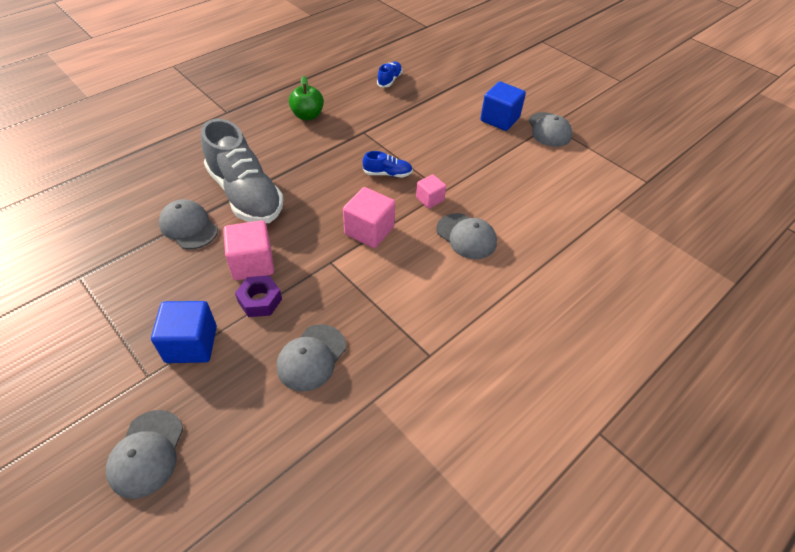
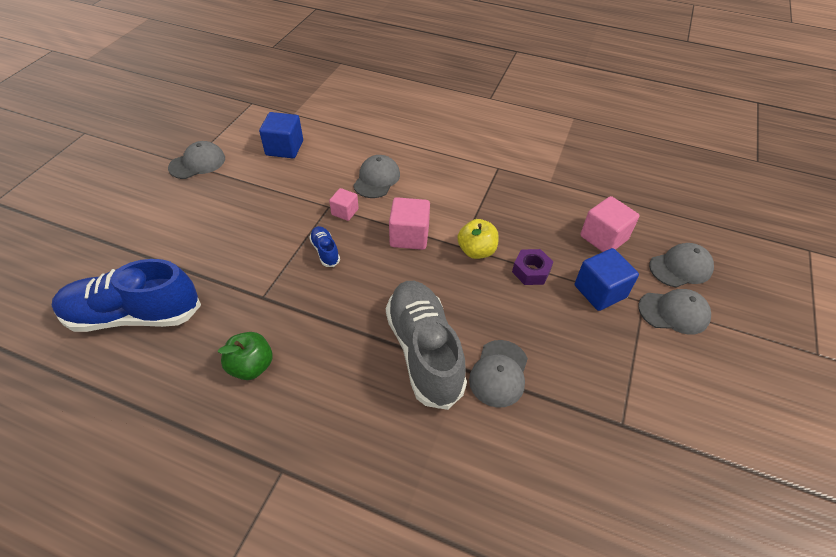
camera: 115 degrees left, 0 degrees up
(245, 194) = (424, 351): grey shoe -> grey shoe turned 45 degrees counterclockwise
(252, 263) = (501, 296): pink cube -> pink cube (603, 238)
(311, 357) = (549, 220): grey cap -> grey cap (674, 312)
(316, 271) = (476, 251): none -> yellow apple
(389, 80) = (134, 315): blue shoe -> blue shoe, size x2.33
(499, 119) = (191, 198): blue cube -> blue cube (284, 148)

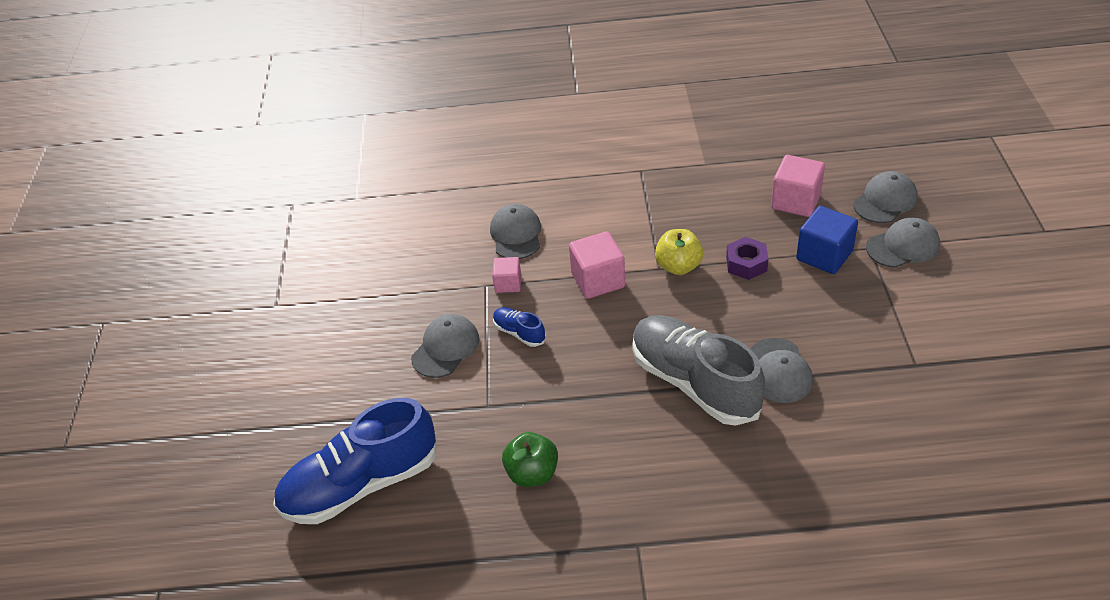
camera: 20 degrees left, 5 degrees down
(197, 163) = (287, 300): grey cap -> grey cap (445, 348)
(284, 148) = (379, 242): blue cube -> none

